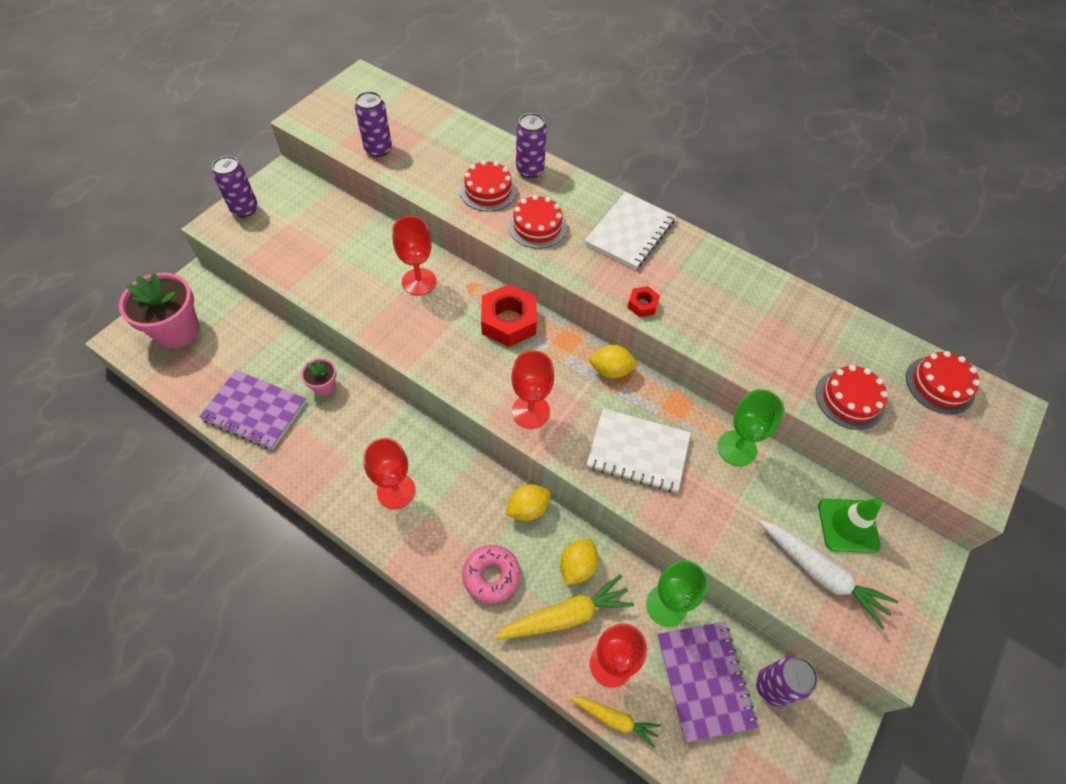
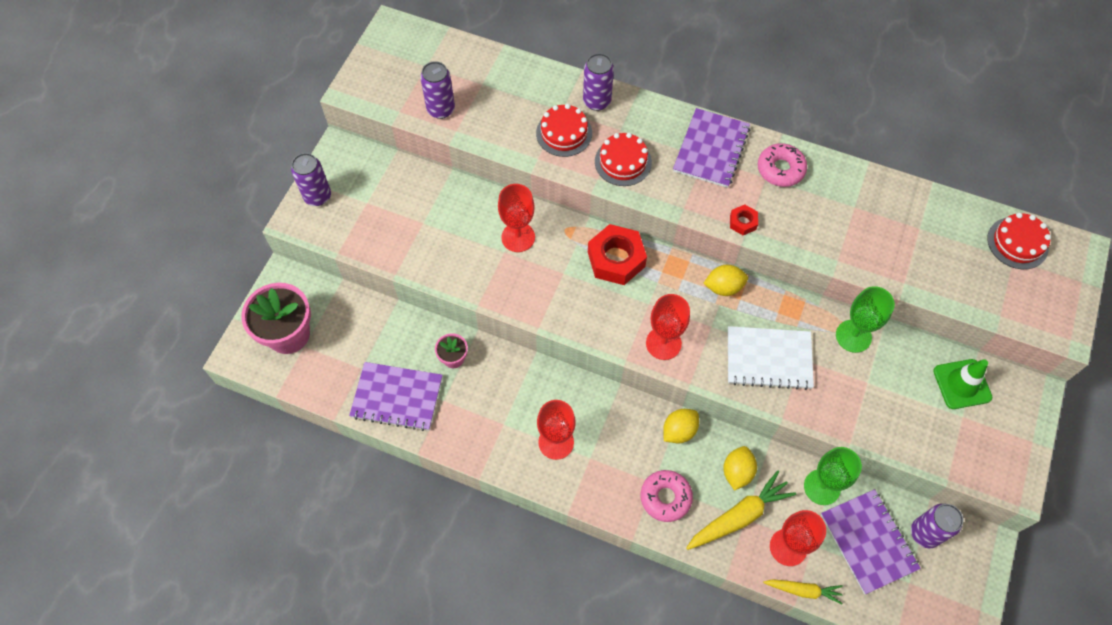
camera: 10 degrees left, 5 degrees up
(630, 232) = (711, 149): white notebook -> purple notebook
(696, 264) = (780, 169): none -> pink donut
(821, 573) = (947, 431): white carrot -> none
(849, 399) = (944, 274): red cake -> none

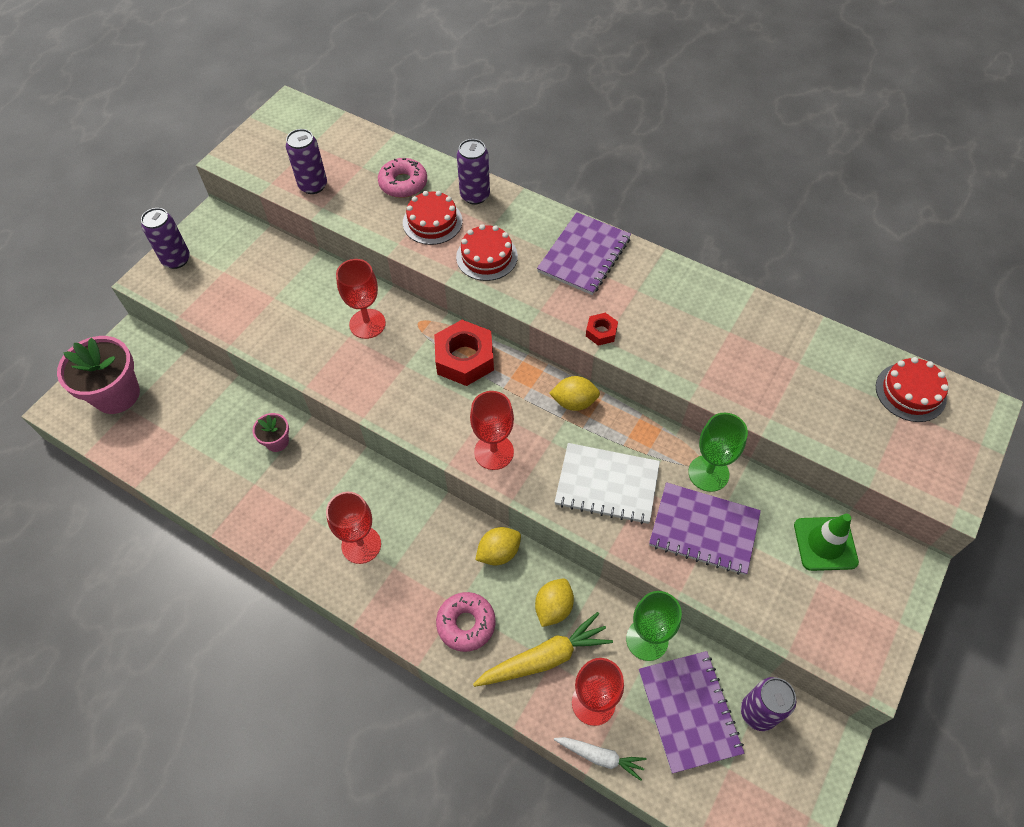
camera: 10 degrees right, 5 degrees down
(397, 397) = (207, 473): purple notebook -> purple notebook (704, 530)
(780, 169) = (655, 283): pink donut -> pink donut (403, 183)
(803, 590) = (600, 756): yellow carrot -> white carrot

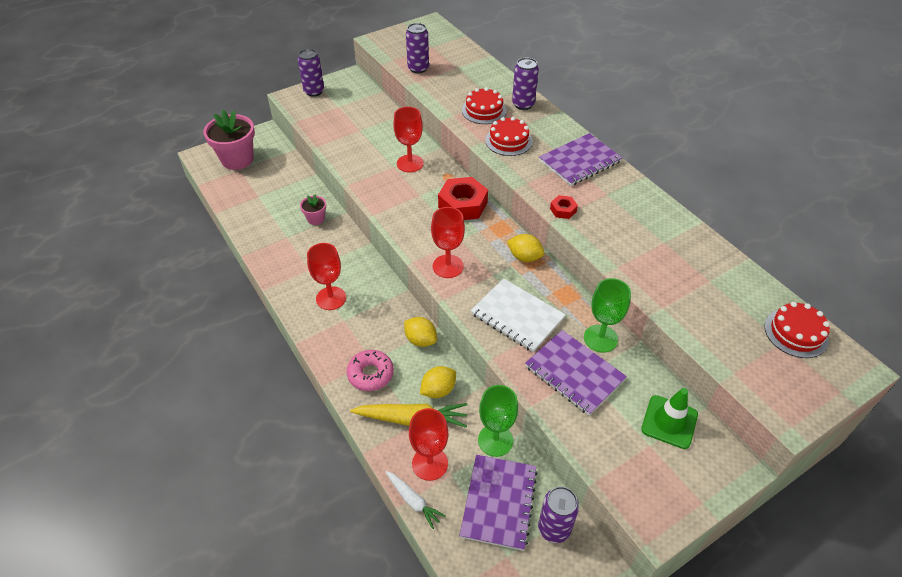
camera: 25 degrees right, 10 degrees down
(403, 183) = (478, 84): pink donut -> none
(499, 552) = (420, 340): yellow lemon -> yellow lemon turned 45 degrees clockwise

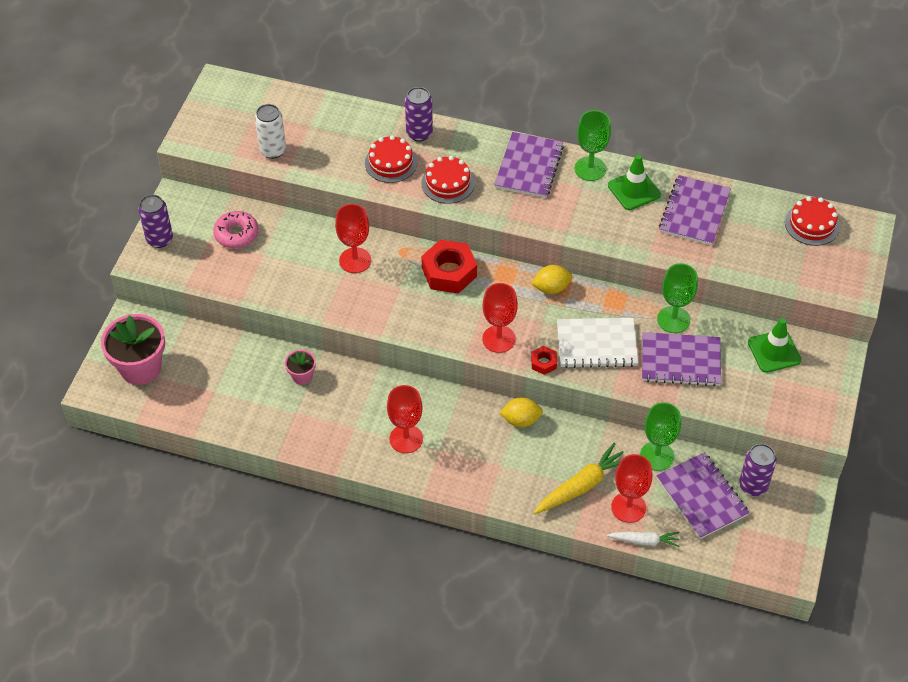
camera: 40 degrees left, 5 degrees up
(370, 374) = (512, 476): pink donut -> pink donut (236, 234)
(418, 68) = (273, 150): purple can -> white can
(438, 390) = (577, 450): yellow lemon -> none
(563, 210) = (562, 225): red nut -> red nut (543, 363)
(627, 186) = (590, 169): none -> green goblet
(648, 218) = (634, 190): none -> green traffic cone
(687, 261) = (694, 212): none -> purple notebook

